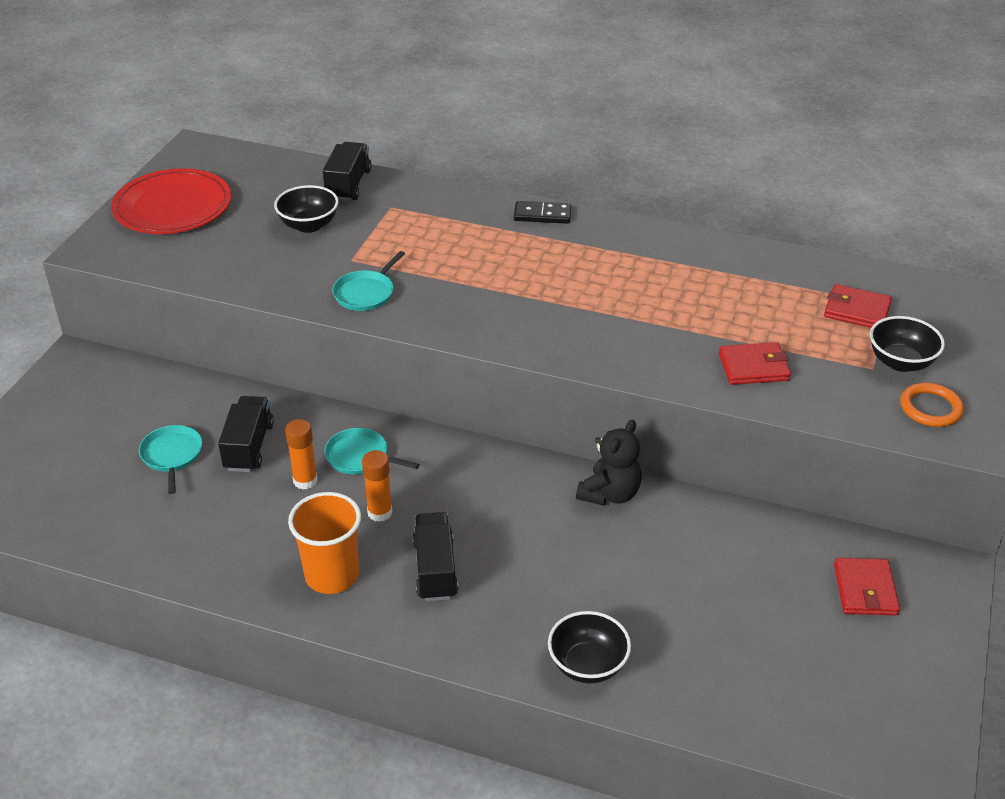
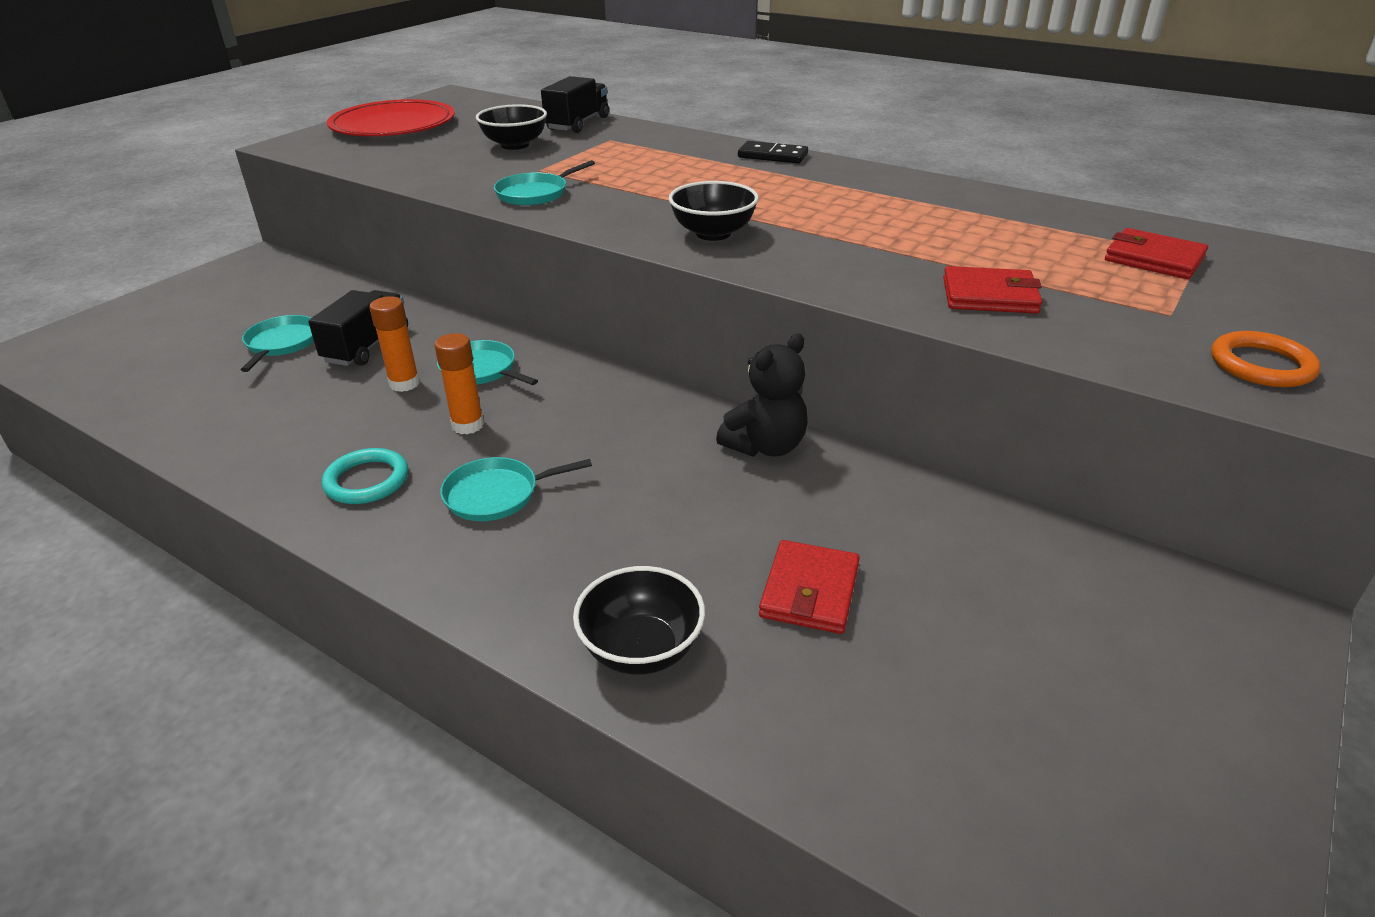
camera: 15 degrees right, 5 degrees down
(332, 575) = (367, 480): orange cup -> turquoise ring
(435, 569) = (496, 494): black truck -> turquoise pan
(865, 590) = (1118, 621): red wallet -> red wallet (809, 591)
(900, 362) = (1215, 313): black bowl -> black bowl (713, 233)

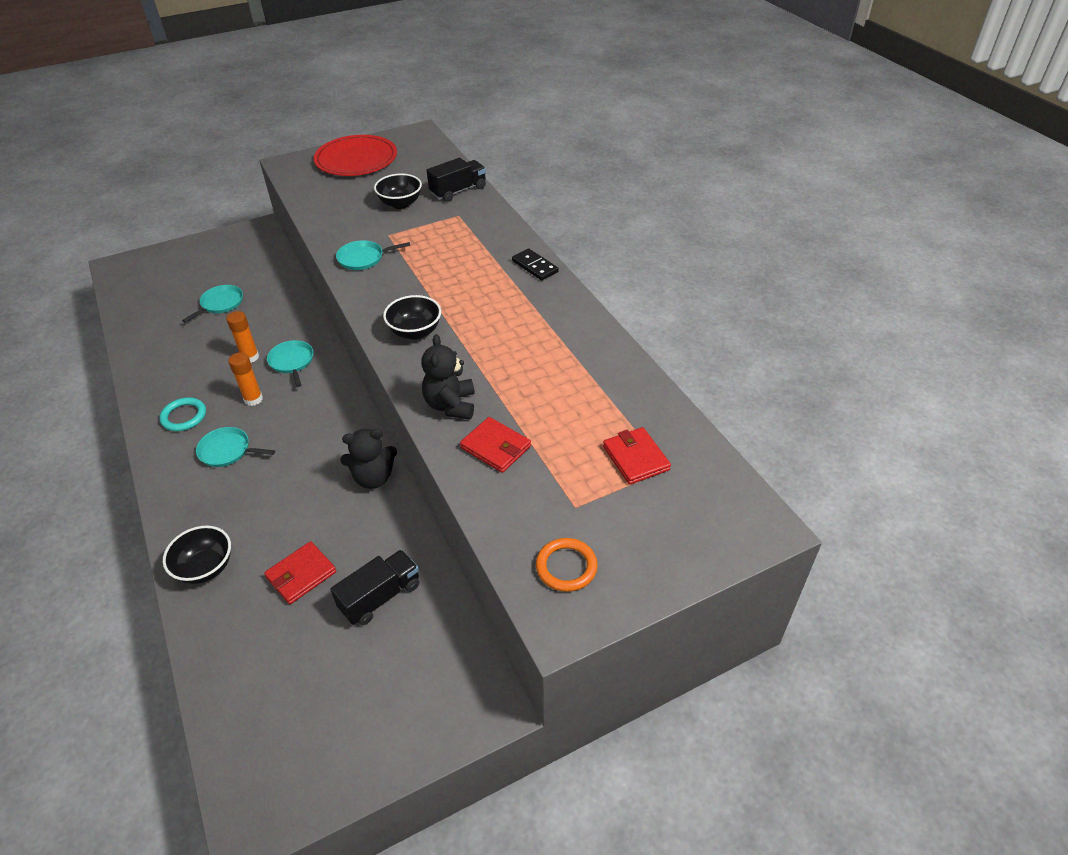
camera: 30 degrees right, 10 degrees up
(367, 346) = (256, 321): black truck -> black truck (380, 597)
(869, 278) = (450, 405): none -> black teddy bear

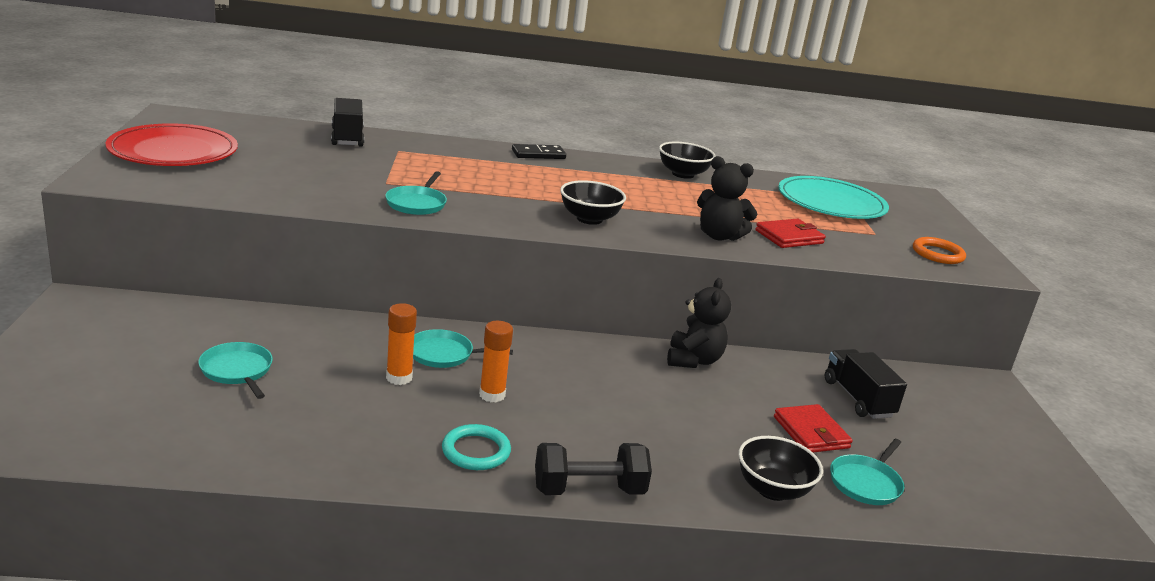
camera: 70 degrees left, 20 degrees down
(163, 476) = (589, 490): none -> black dumbbell
(227, 451) = (577, 433): turquoise pan -> turquoise pan (866, 483)
(400, 204) = (327, 162): black bowl -> black bowl (683, 174)
(635, 458) = (831, 203): red wallet -> turquoise plate

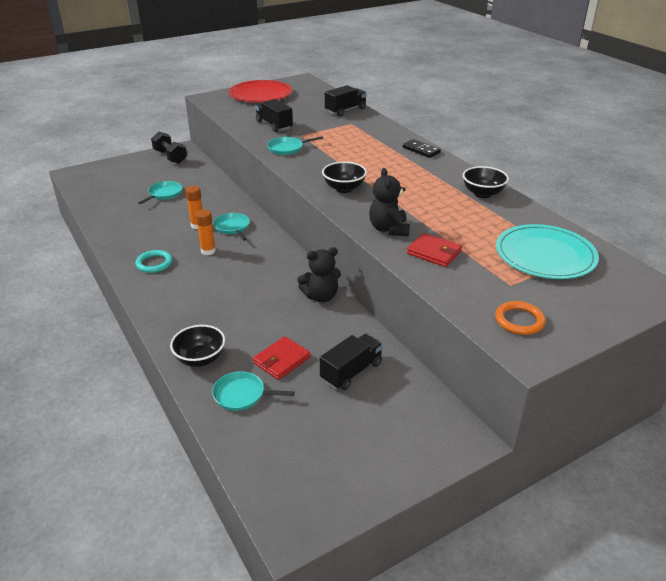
camera: 65 degrees right, 10 degrees up
(318, 183) = (274, 125): none -> black truck
(589, 490) = (148, 301): black dumbbell -> black dumbbell (170, 157)

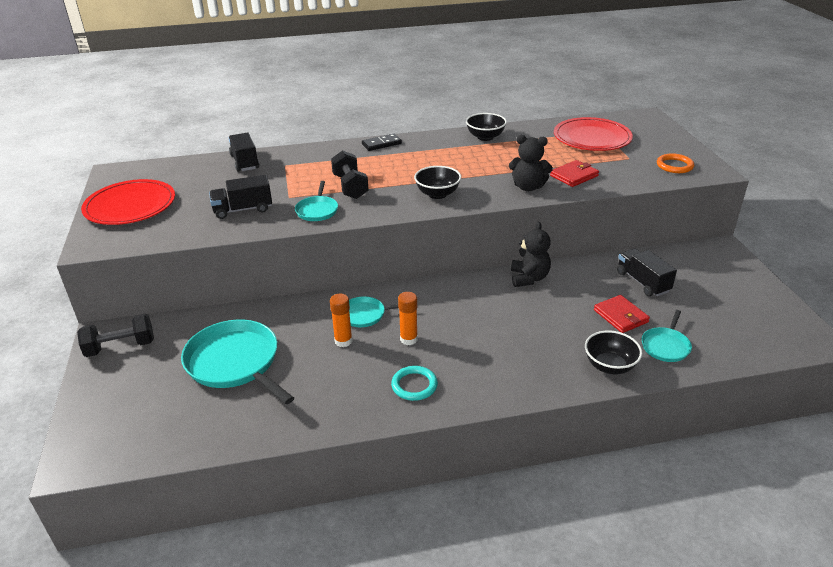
camera: 70 degrees left, 0 degrees up
(164, 194) = (235, 363): turquoise pan -> turquoise pan, size x1.94
(332, 152) = (350, 187): none -> black dumbbell
(545, 255) = (592, 138): turquoise plate -> red plate

